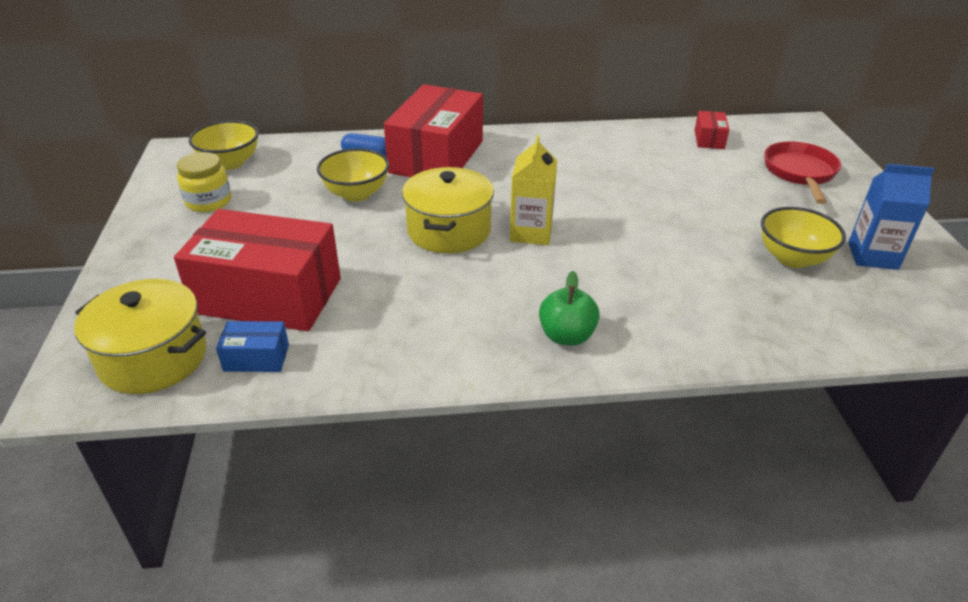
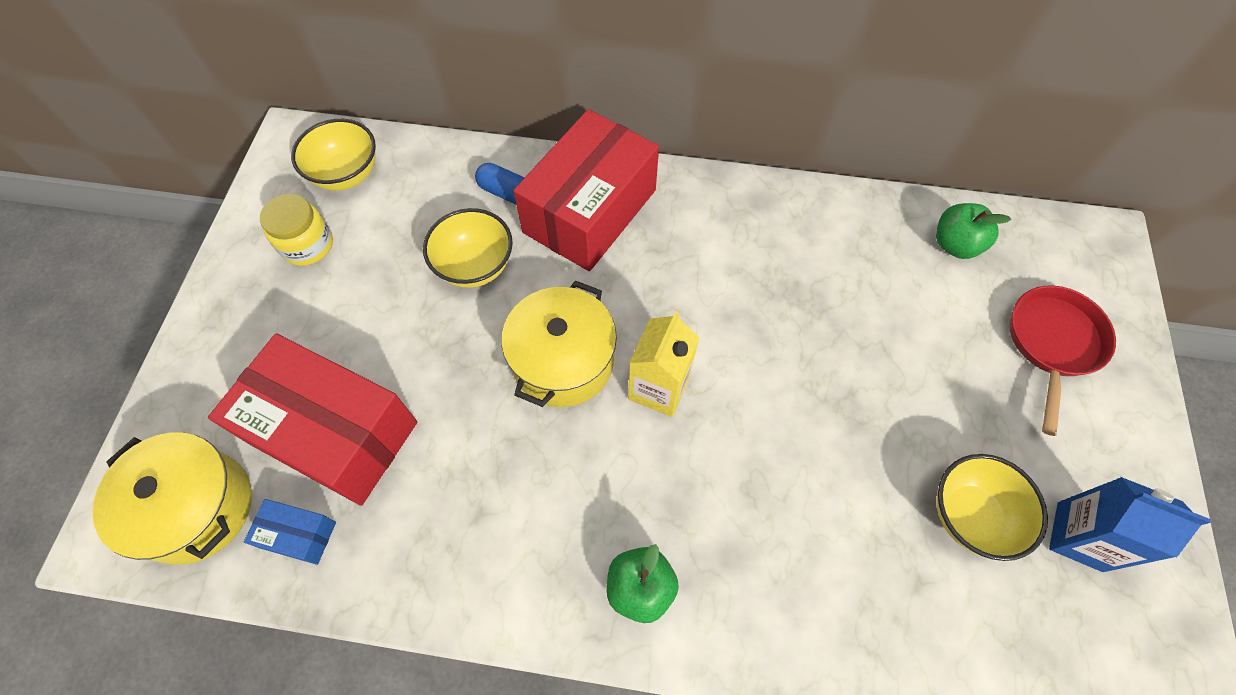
camera: 15 degrees right, 25 degrees up
(709, 139) = (955, 244): red box -> green apple

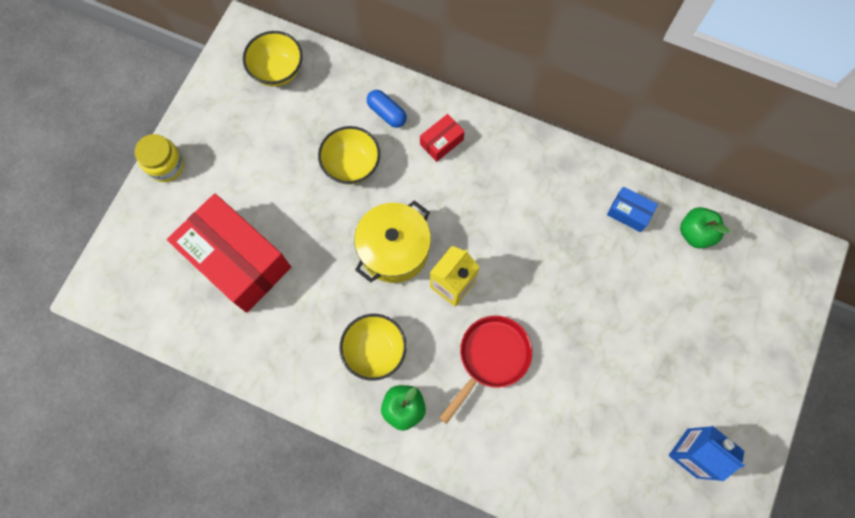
camera: 15 degrees right, 10 degrees up
(197, 508) = (148, 287): yellow pot -> none
(298, 535) = (206, 320): blue box -> blue box (629, 213)
(307, 245) = (242, 121): yellow jar -> yellow jar (166, 165)
(590, 211) = (441, 142): red box -> red box, size x0.42
(970, 515) = (626, 421): yellow bowl -> yellow bowl (375, 351)
(1052, 343) = (733, 323): red pan -> red pan (491, 357)

